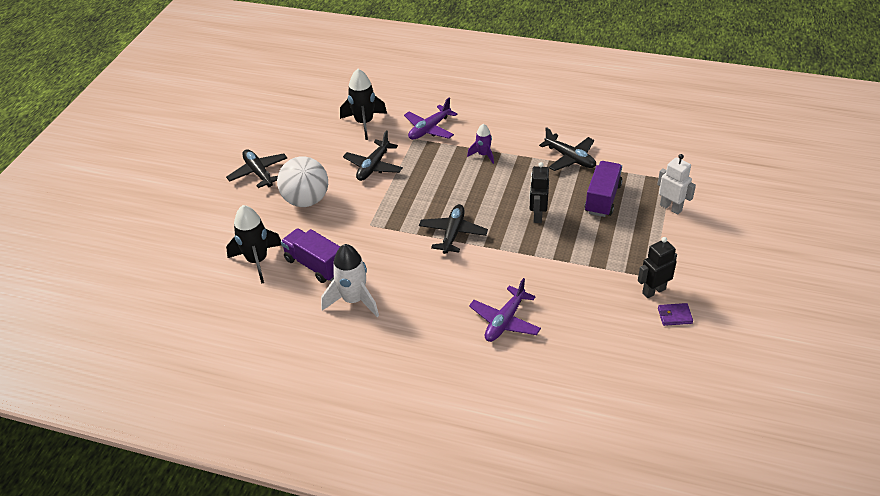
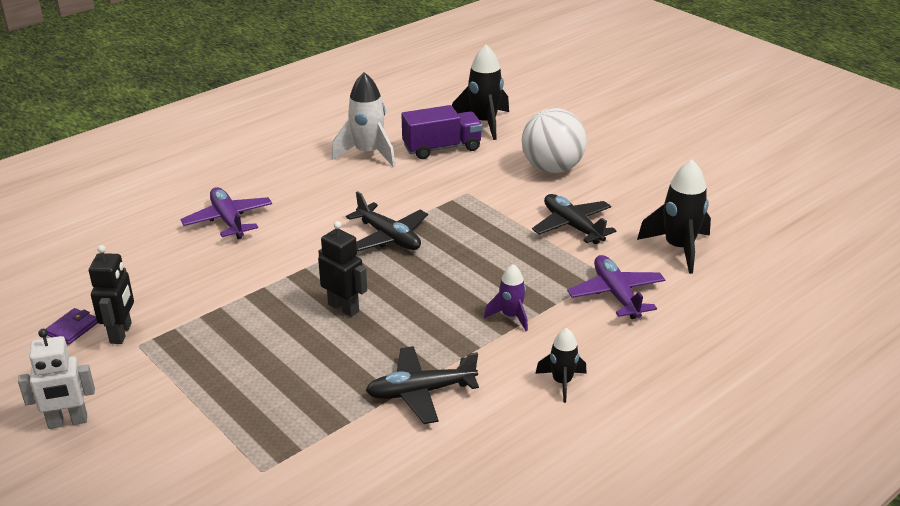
camera: 120 degrees right, 10 degrees down
(258, 173) = (634, 154): black plane -> none
(517, 121) = (562, 382): none -> black rocket
(602, 199) = (307, 377): purple truck -> none
(671, 208) = (212, 432): white robot -> white robot (68, 422)

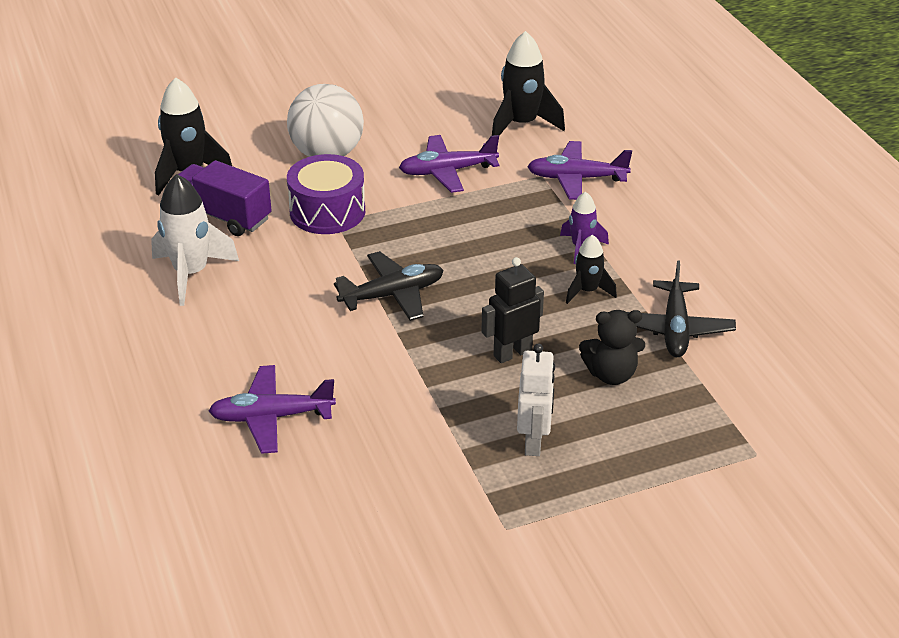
camera: 70 degrees left, 5 degrees up
(68, 422) = (630, 602): white robot -> white robot (534, 442)
(72, 328) = (443, 588): purple wallet -> none
(121, 333) = (475, 542): black robot -> none
(339, 365) = (611, 374): none -> black teddy bear
(442, 148) = (223, 216): purple truck -> purple truck turned 60 degrees counterclockwise
(476, 186) = (327, 211): none -> purple drum
(562, 382) = (692, 243): black rocket -> black rocket (587, 291)
(572, 226) = (447, 171): black plane -> purple plane

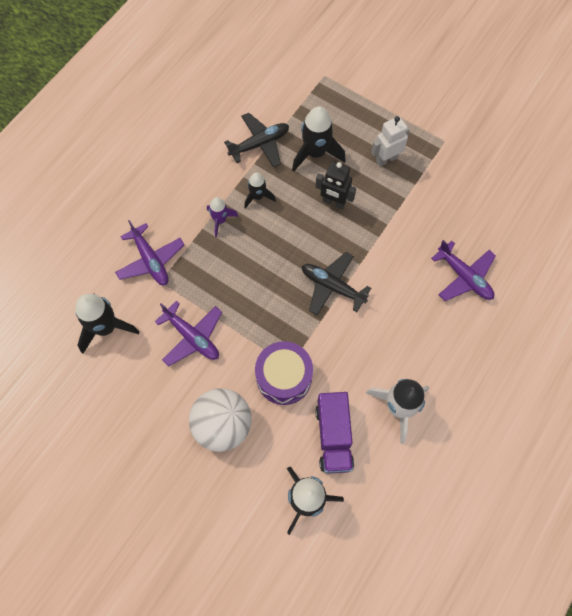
camera: 125 degrees left, 30 degrees up
(611, 374) = (315, 153): black teddy bear -> black rocket

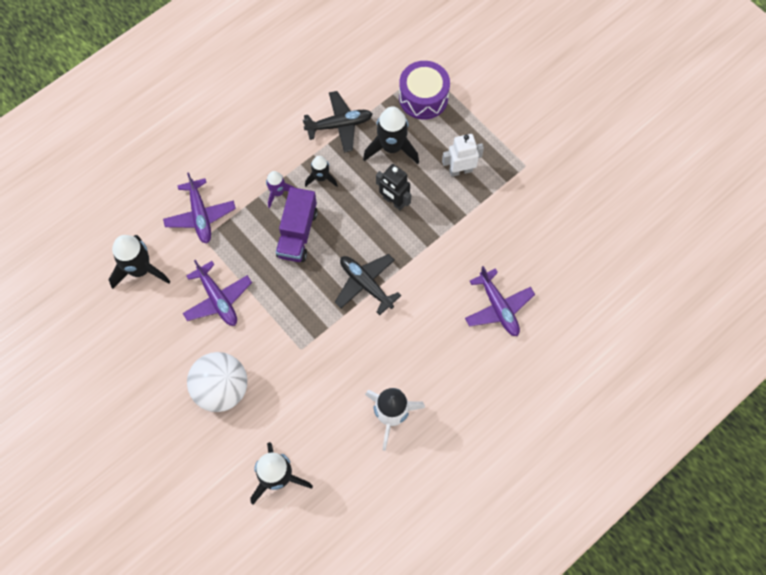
camera: 15 degrees right, 0 degrees up
(284, 377) = (292, 359): purple drum -> purple drum (423, 97)
(333, 436) = (321, 427): purple truck -> purple truck (297, 233)

